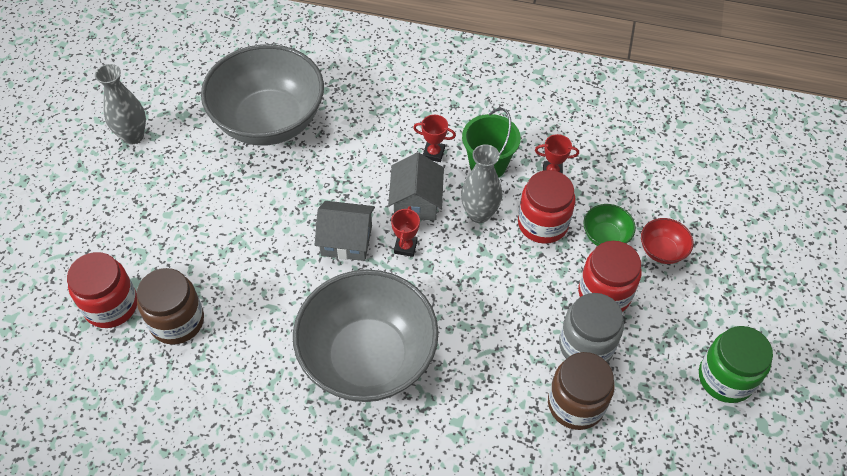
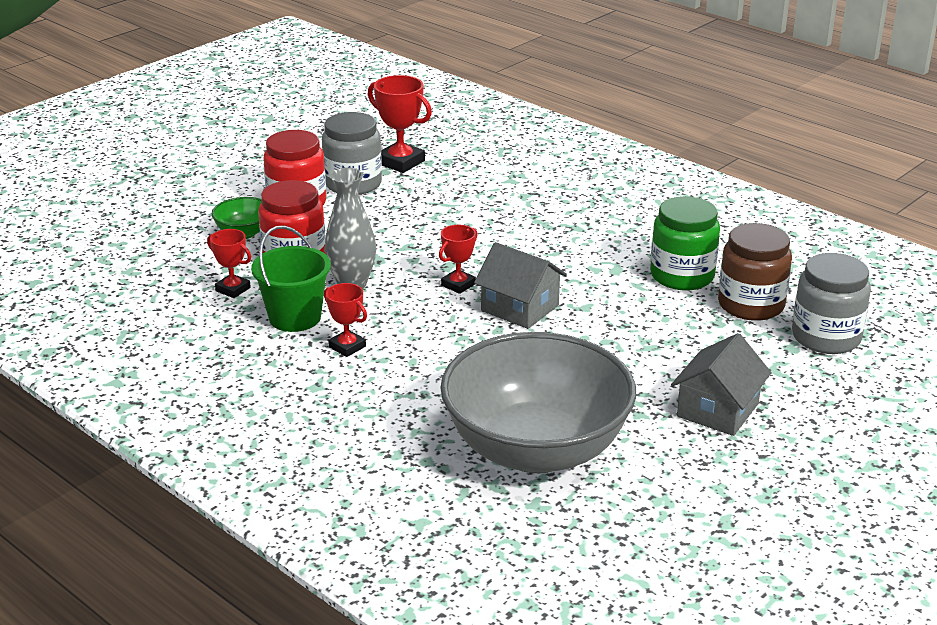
camera: 150 degrees left, 25 degrees down
(111, 305) = (826, 337): red jar -> grey jar
(133, 136) = (752, 498): grey vase -> none
(368, 357) = (562, 230): grey bowl -> none
(416, 201) = (411, 314): grey house -> grey house (717, 410)
(576, 404) = (400, 162): brown jar -> red trophy
(662, 250) = (205, 210): red bowl -> none
(725, 378) = (261, 141): green jar -> green jar (682, 276)

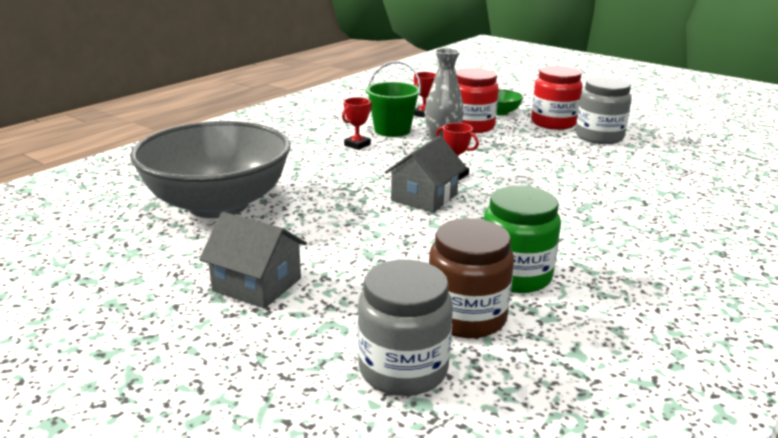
camera: 85 degrees right, 5 degrees down
(400, 162) = (653, 150): red trophy -> none

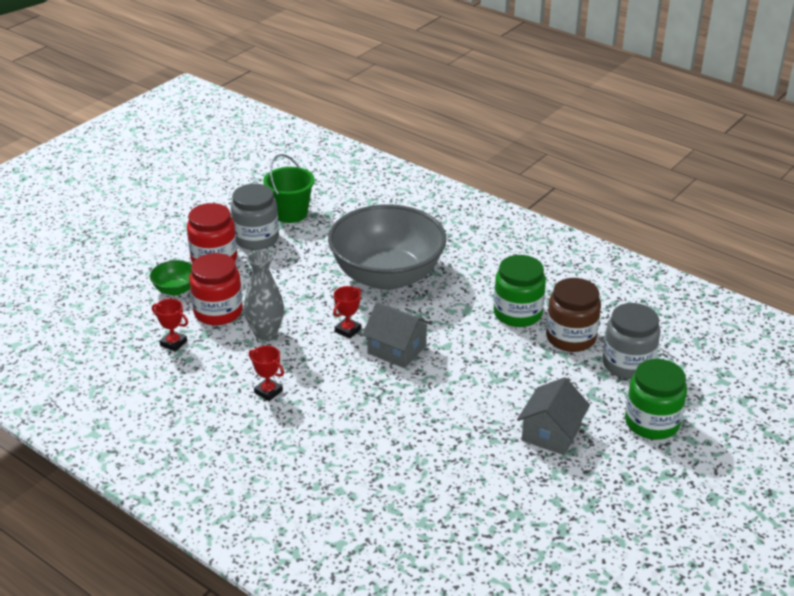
camera: 90 degrees left, 10 degrees up
(218, 204) = (419, 475): grey bowl -> grey bowl (387, 276)
(253, 378) = (652, 423): none -> green jar
(392, 130) = (225, 367): green bucket -> green bucket (290, 213)

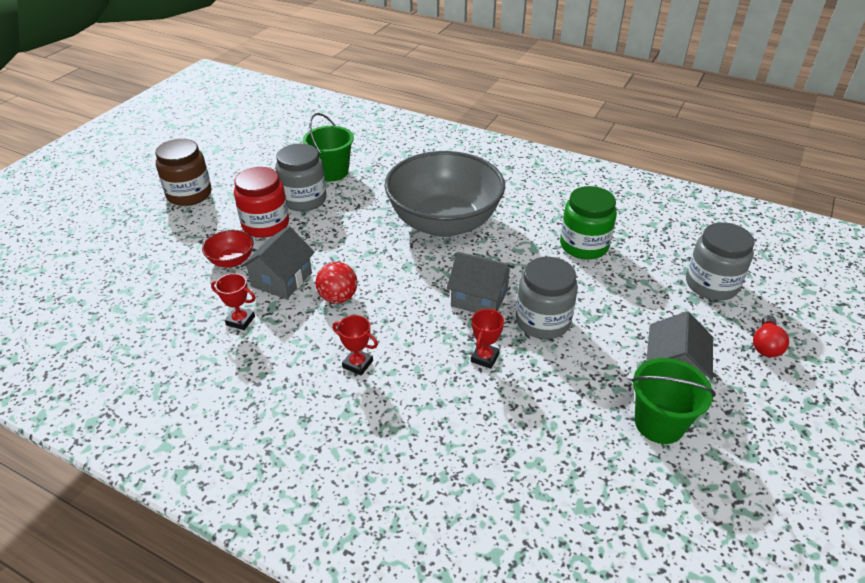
camera: 10 degrees left, 5 degrees up
(175, 289) = (231, 261): green bowl -> red bowl
(218, 312) = (282, 279): red jar -> grey house
(266, 334) = (338, 297): grey vase -> red ball
(348, 330) = (423, 283): red trophy -> red trophy (485, 358)
(448, 377) = (542, 321): none -> grey jar
(518, 472) = (659, 423): none -> green bucket
(570, 338) = (645, 264): brown jar -> brown jar (189, 194)
(652, 423) = (765, 345): green jar -> red light bulb

